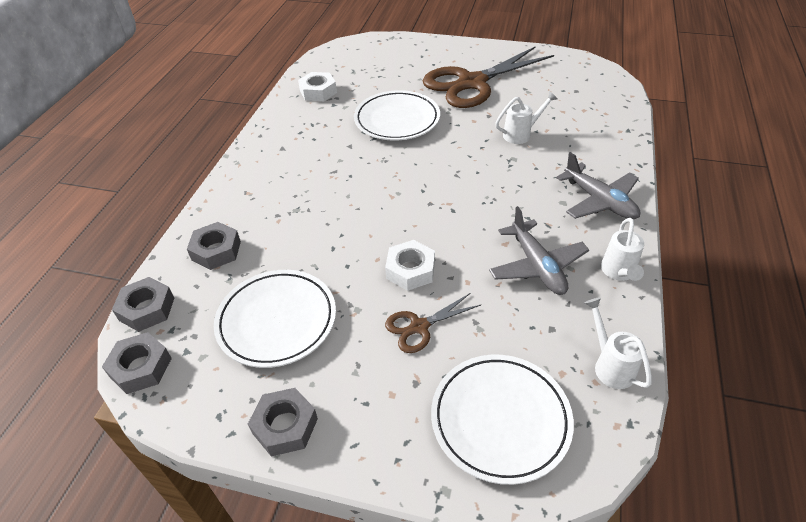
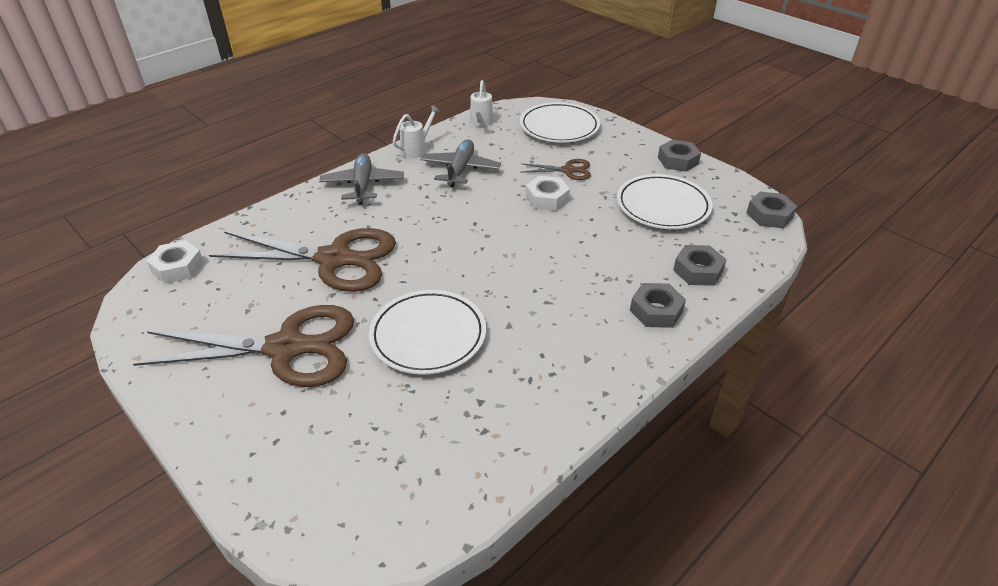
camera: 150 degrees left, 5 degrees down
(147, 309) = (765, 249): grey nut -> grey nut (656, 311)
(318, 91) = (483, 439): white nut -> white nut (178, 267)
(521, 134) = (334, 259): white watering can -> brown scissors

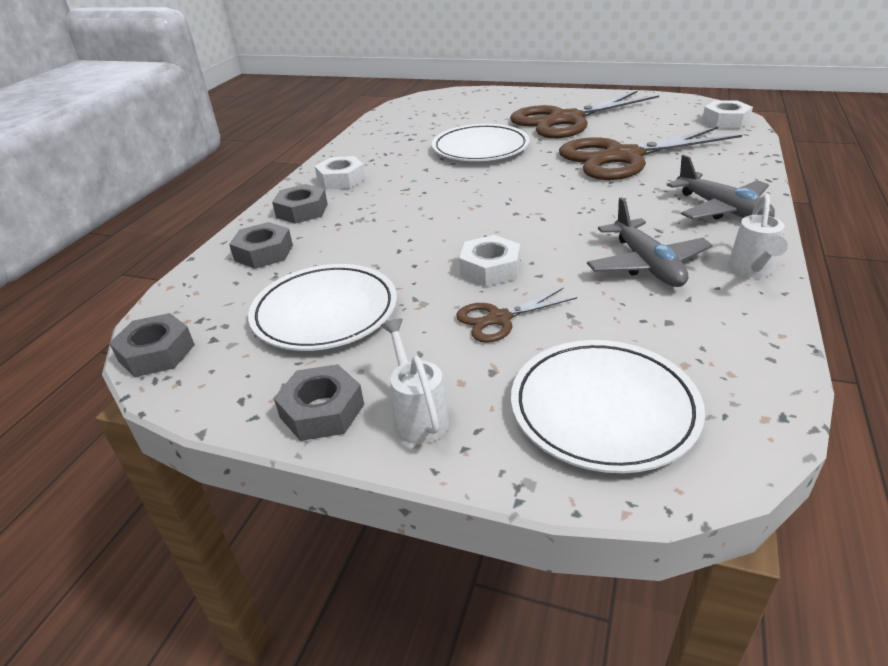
camera: 155 degrees right, 5 degrees down
(480, 123) = (749, 357): white watering can -> white watering can (418, 415)
(602, 346) = (341, 180): none -> white nut

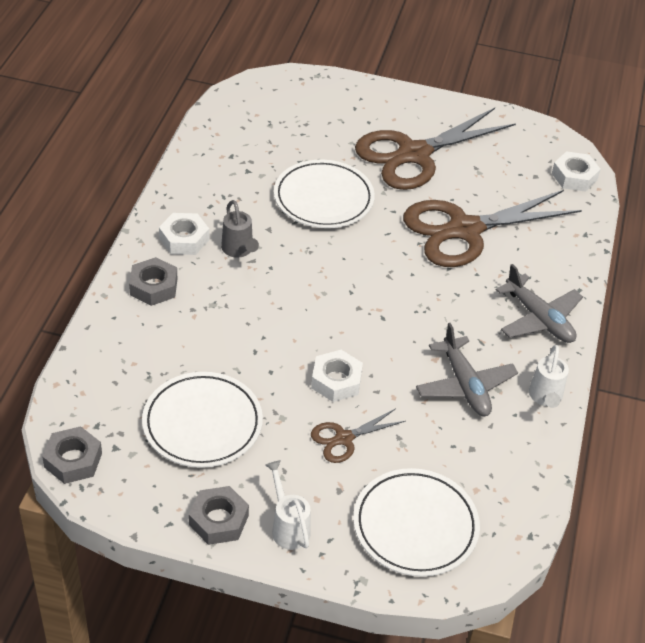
camera: 10 degrees left, 10 degrees up
(264, 253) = (131, 345): grey nut -> none
(393, 183) = (239, 250): none -> grey watering can

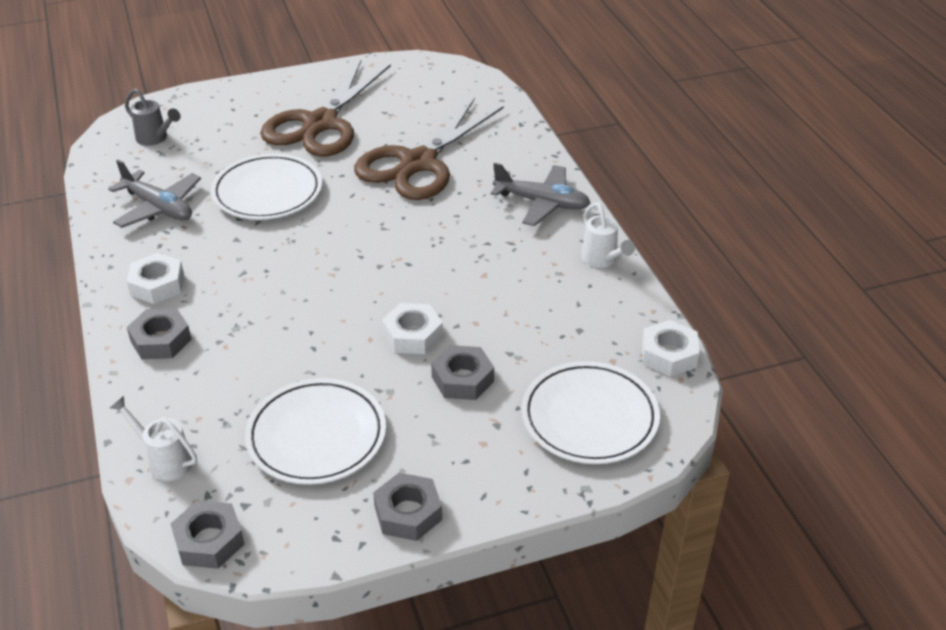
camera: 30 degrees left, 5 degrees down
(239, 250) = (222, 270): grey watering can -> grey watering can (155, 139)
(288, 526) = (478, 481): white watering can -> white watering can (164, 460)
(344, 438) = (462, 379): brown scissors -> grey nut
(464, 385) = (528, 283): grey plane -> grey plane (158, 207)
(574, 177) = (473, 86): white nut -> white nut (669, 354)

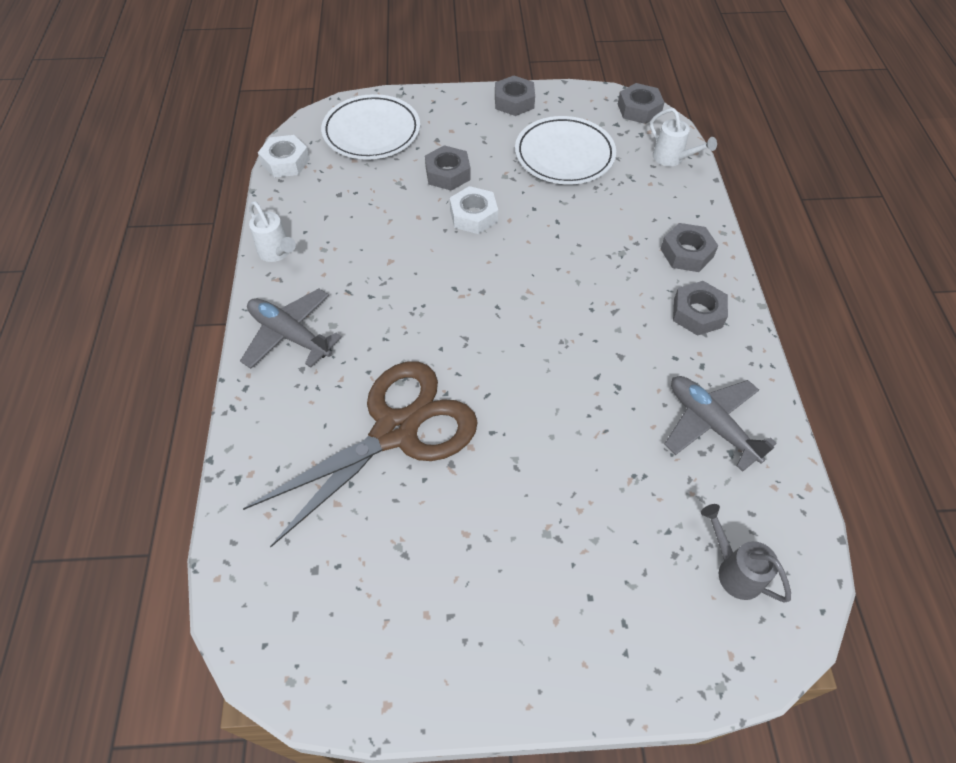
camera: 165 degrees left, 15 degrees up
(157, 285) = (697, 313): white nut -> grey nut
(267, 192) = (583, 421): white plate -> none
(321, 123) = (499, 548): brown scissors -> none
(602, 260) = (277, 253): white watering can -> white watering can turned 150 degrees clockwise

